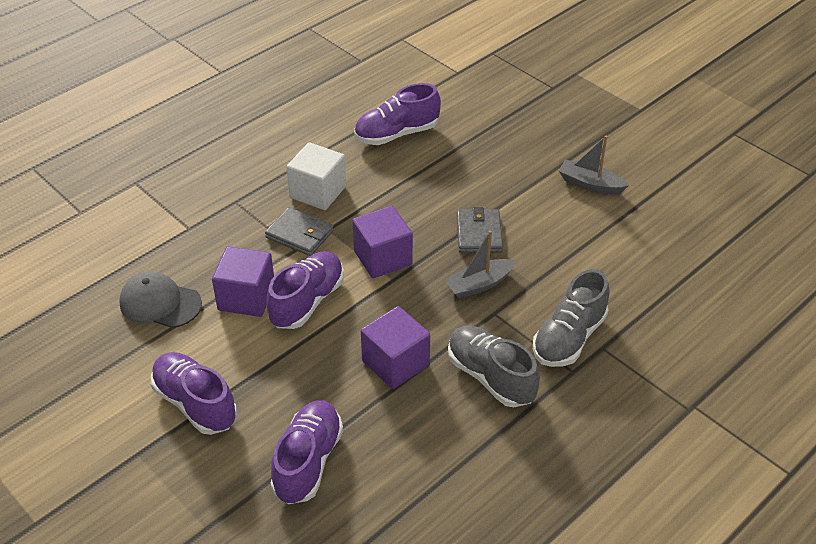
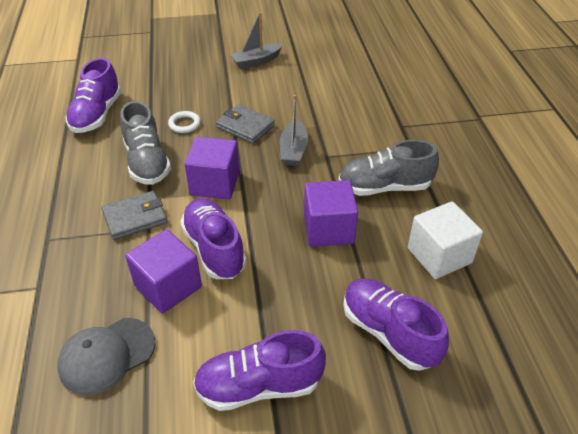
camera: 55 degrees left, 0 degrees up
(318, 192) = (101, 184): white cube -> white cube (439, 255)
(440, 193) = (184, 124): none -> white ring
(569, 338) = (381, 135): grey shoe -> grey shoe (147, 162)

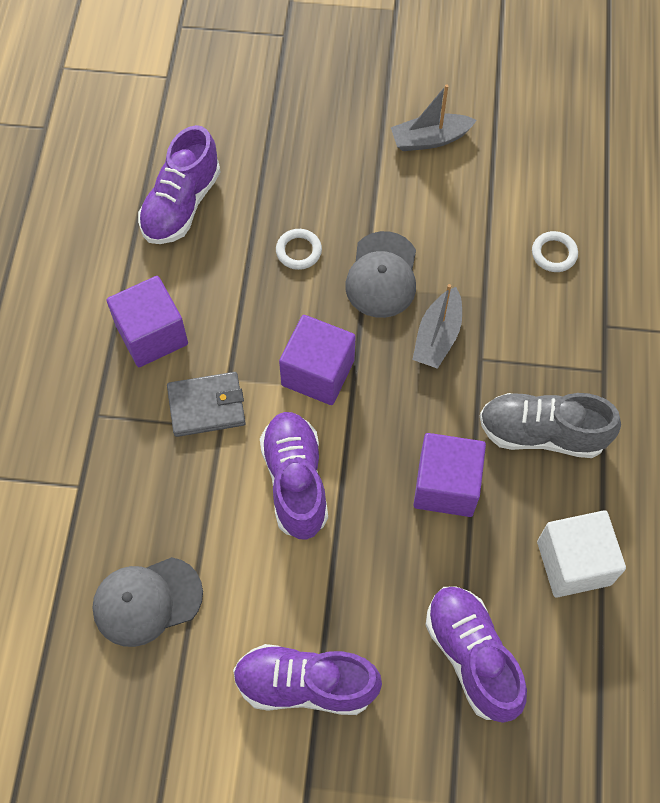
camera: 15 degrees right, 20 degrees up
(147, 162) = (236, 313): grey shoe -> none
(168, 286) = (229, 524): purple cube -> purple cube (152, 335)
(245, 126) = (382, 275): grey wallet -> grey cap
(354, 98) = (554, 254): none -> white ring

